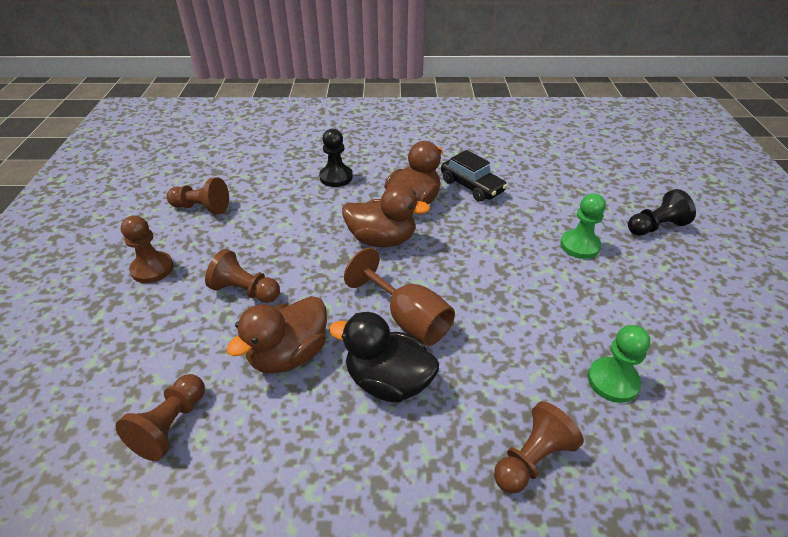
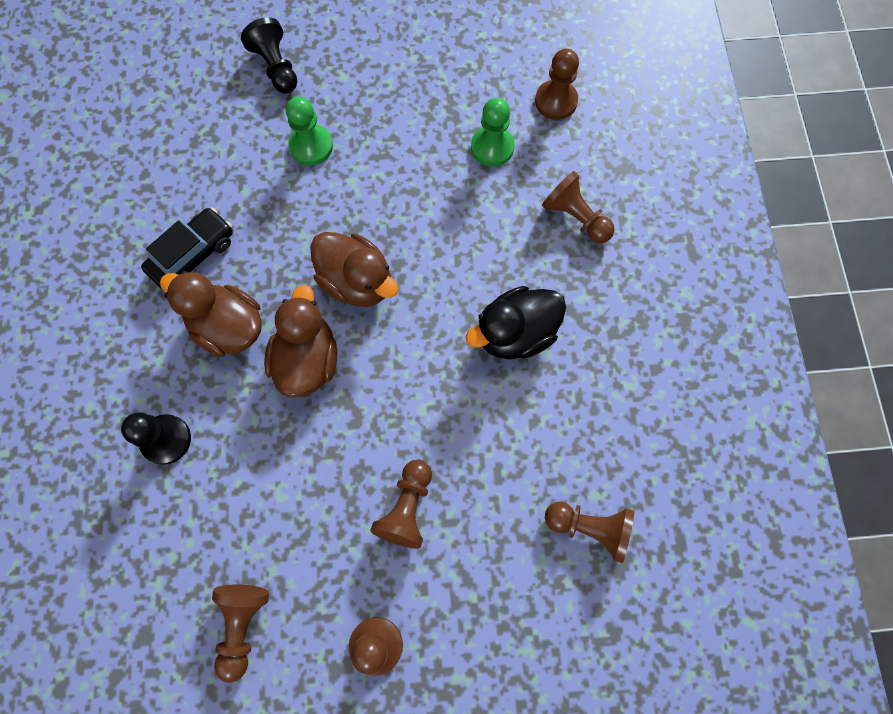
camera: 95 degrees left, 30 degrees up
(289, 354) = (494, 434): brown duck -> brown duck (357, 282)
(388, 381) = (515, 334): black duck -> black duck turned 45 degrees clockwise
(408, 319) = (435, 321): brown goblet -> none
(701, 457) = (556, 101): none -> brown pawn

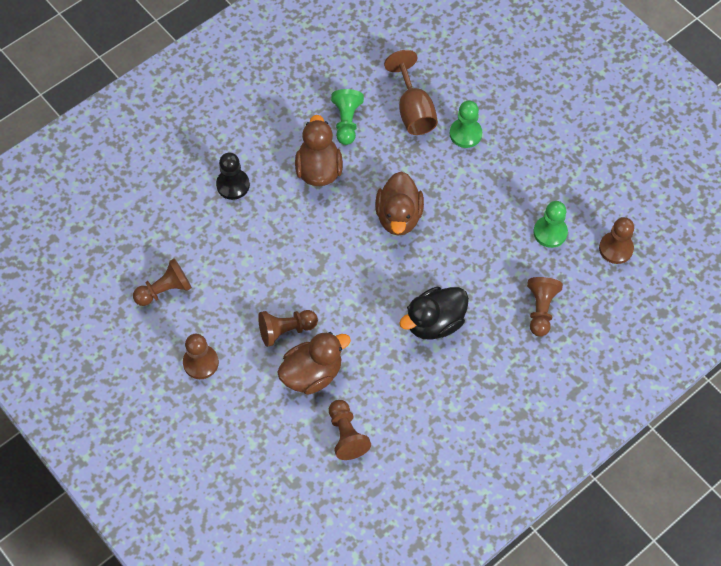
camera: 55 degrees right, 10 degrees down
(193, 255) = (346, 122): black car -> green pawn
(239, 177) = (413, 110): none -> brown goblet
(276, 67) = (502, 79): black pawn -> none
(307, 360) = (331, 223): brown duck -> brown duck (312, 374)
(515, 334) = (434, 322): black duck -> black duck turned 60 degrees counterclockwise

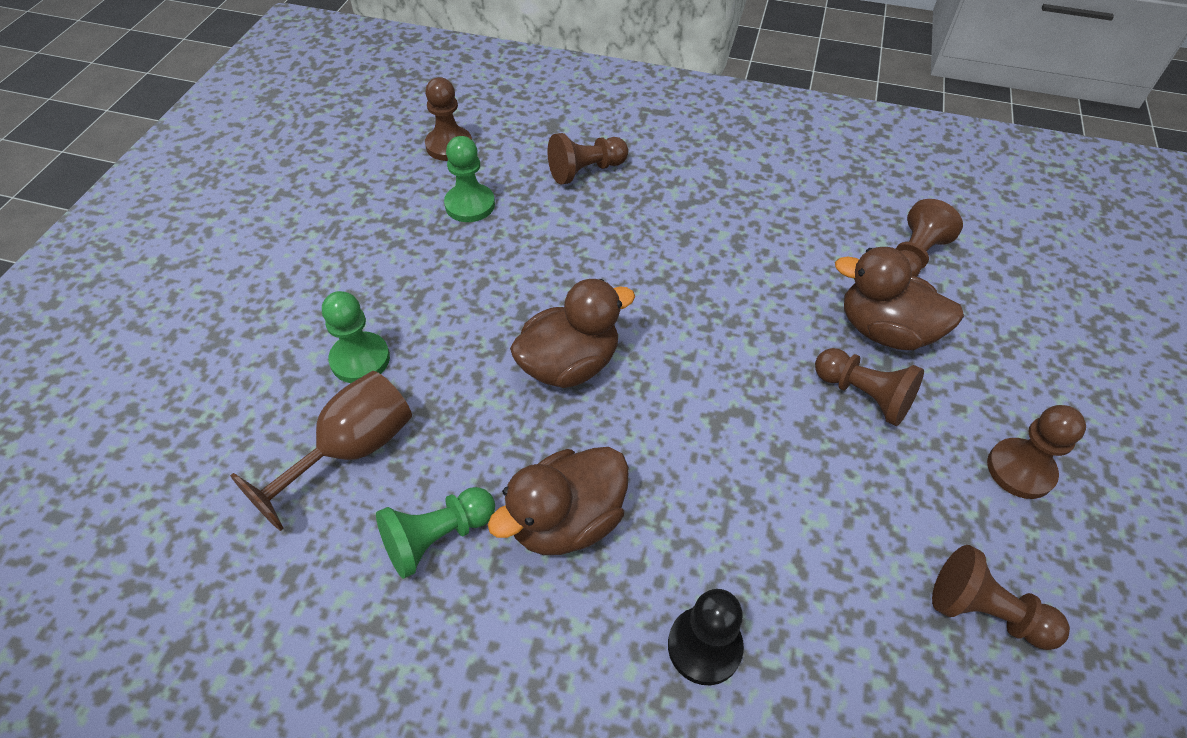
camera: 125 degrees left, 10 degrees down
(434, 322) = (692, 250): black duck -> none

